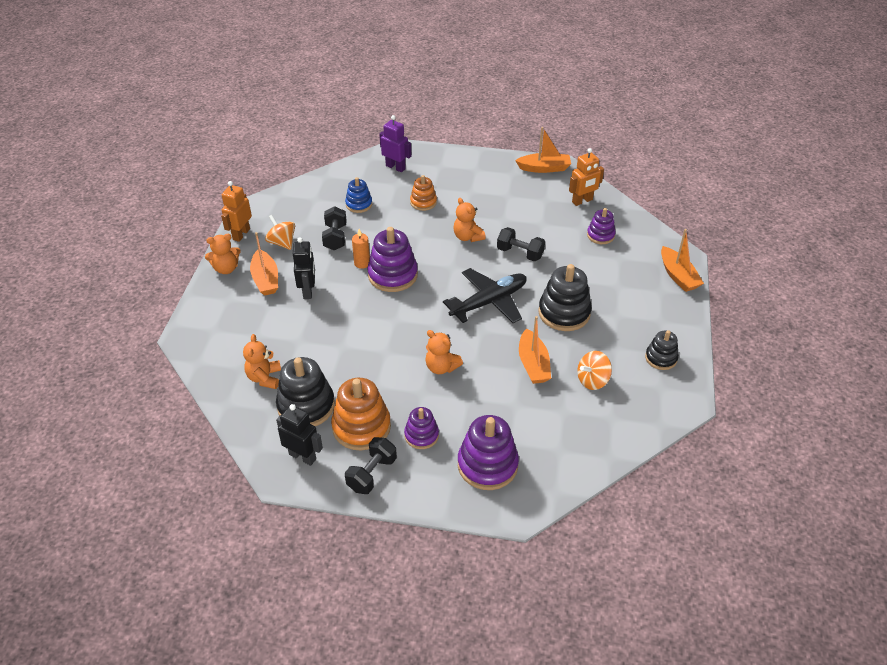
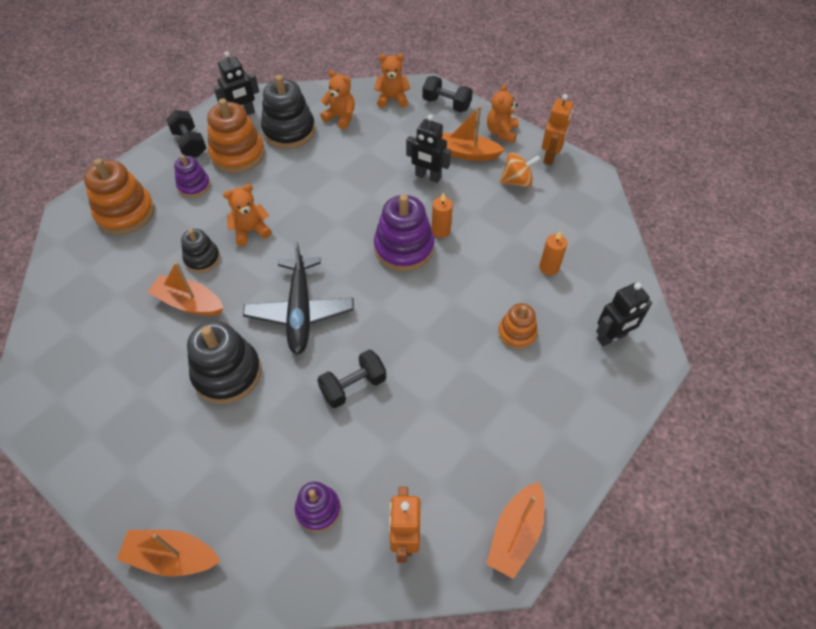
camera: 120 degrees right, 10 degrees up
(241, 234) = (550, 156): orange robot -> orange robot turned 60 degrees clockwise
(335, 237) = (499, 225): black dumbbell -> black dumbbell (446, 104)
(359, 204) = (549, 268): blue stacking toy -> orange candle
(395, 167) = (611, 337): purple robot -> black robot
(467, 237) = (420, 347): orange teddy bear -> orange teddy bear (392, 99)
(487, 465) = (125, 213): purple stacking toy -> orange stacking toy
(592, 380) = (124, 341): orange spinning top -> none
(661, 358) = (86, 428): black stacking toy -> black stacking toy (202, 259)

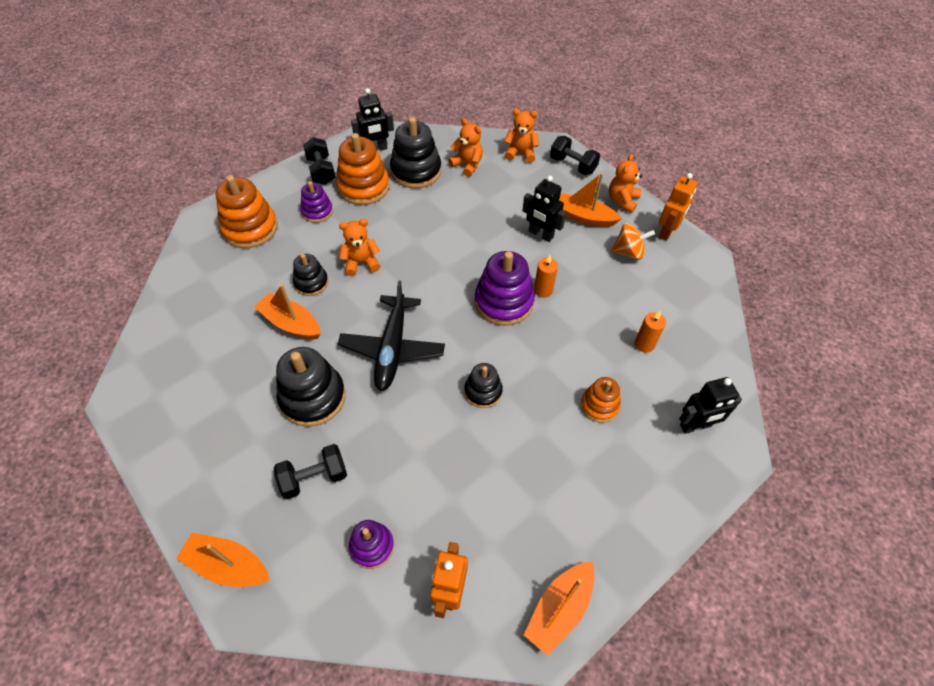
camera: 10 degrees right, 0 degrees up
(353, 386) = (429, 431): black dumbbell -> black dumbbell (314, 478)
(400, 339) = (483, 391): none -> black stacking toy

